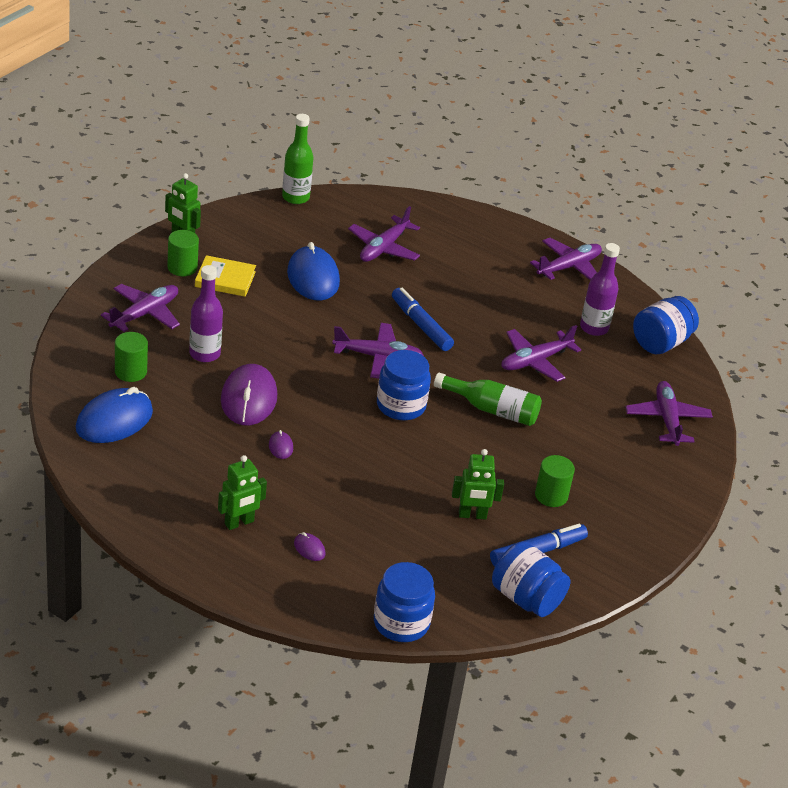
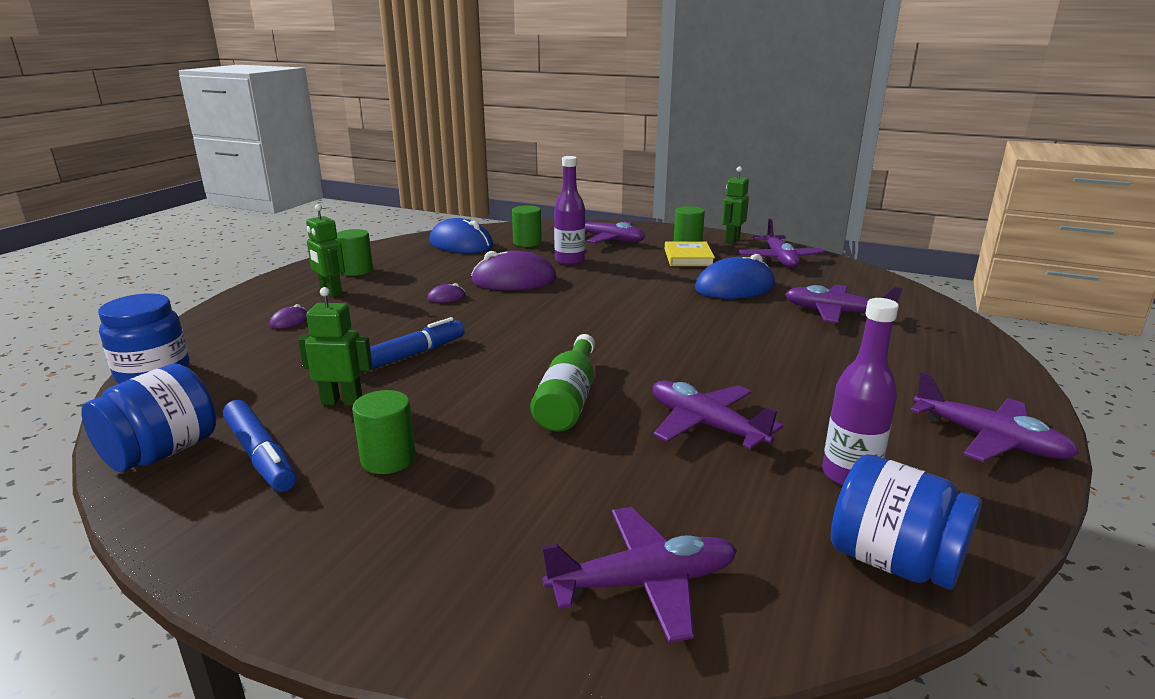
camera: 85 degrees right, 15 degrees down
(177, 504) = (357, 270): none -> green cylinder
(295, 197) = (863, 270): green bottle -> none
(378, 357) = (625, 326): purple plane -> purple plane (780, 259)
(401, 406) = (543, 344): blue jar -> none
(421, 325) = (708, 343): blue marker -> blue marker (408, 356)
(472, 515) = (342, 401): green robot -> green robot turned 105 degrees clockwise

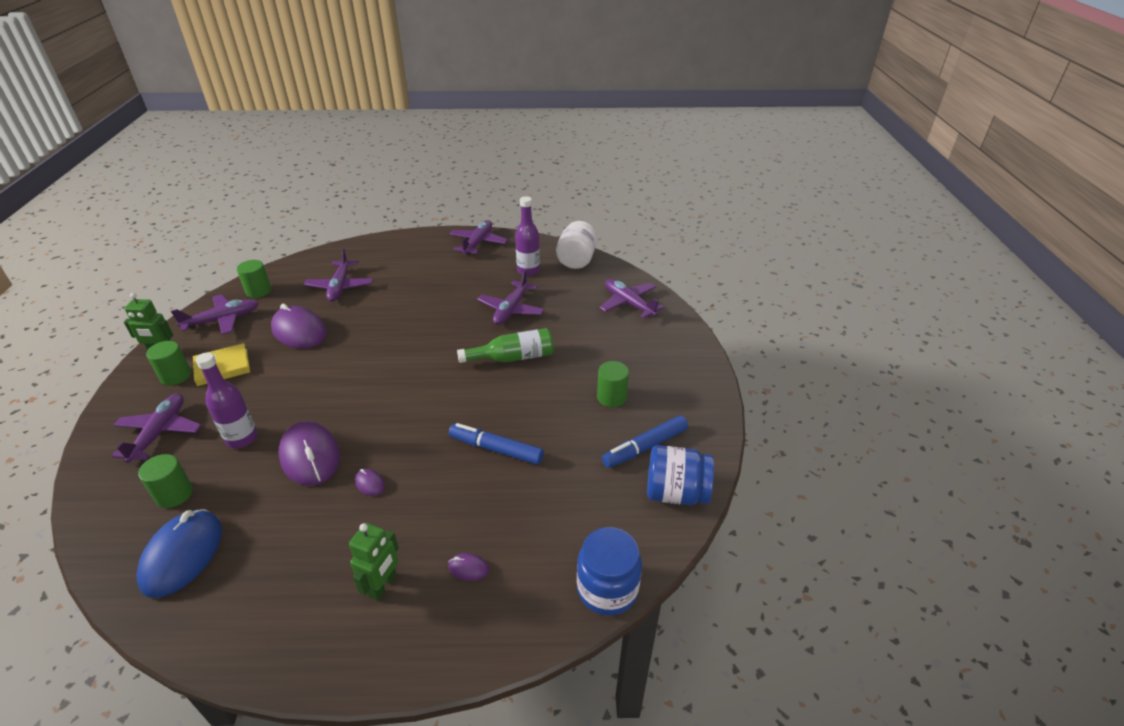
camera: 115 degrees left, 15 degrees up
(261, 455) = (645, 447): blue marker -> blue marker turned 150 degrees counterclockwise
(342, 401) = (573, 447): green robot -> none
(357, 270) = (306, 606): green cylinder -> green cylinder (258, 291)
(735, 287) = (299, 331): blue mouse -> purple mouse
(893, 561) = (576, 260): blue jar -> white jar

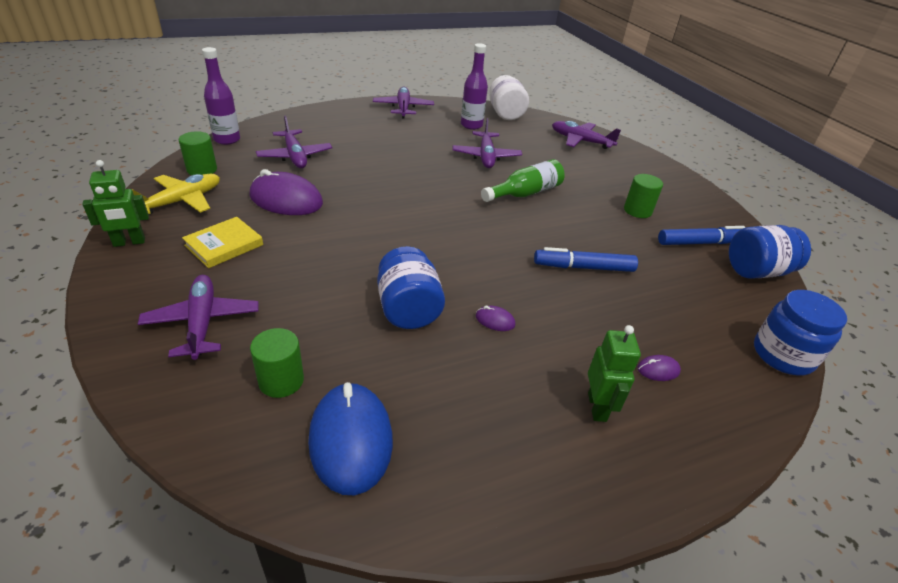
camera: 25 degrees left, 0 degrees up
(176, 376) = (170, 263): green cylinder -> none
(223, 320) = (182, 201): purple plane -> yellow plane
(242, 438) = (313, 308): purple bottle -> purple bottle (227, 140)
(310, 456) = (408, 309): purple mouse -> blue jar
(645, 447) = (700, 243): blue marker -> blue marker turned 135 degrees counterclockwise

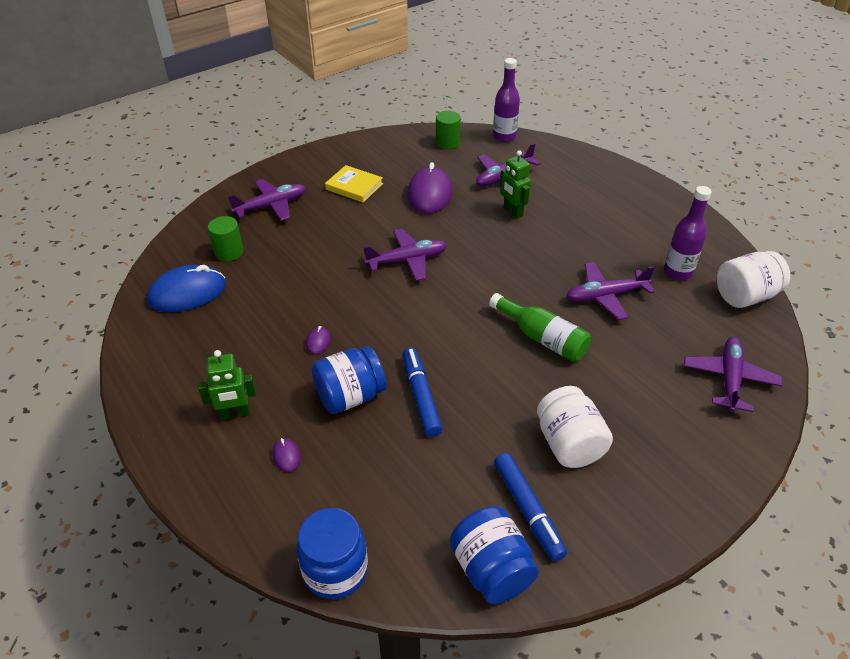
camera: 80 degrees right, 5 degrees up
(129, 242) = (339, 150): green robot -> green robot (513, 212)
(182, 201) = (398, 151): yellow plane -> none
(403, 108) = (671, 213): purple plane -> purple plane (407, 260)
(408, 309) = (315, 291): blue jar -> blue jar (350, 396)
(637, 211) = (569, 444): green cylinder -> white jar

